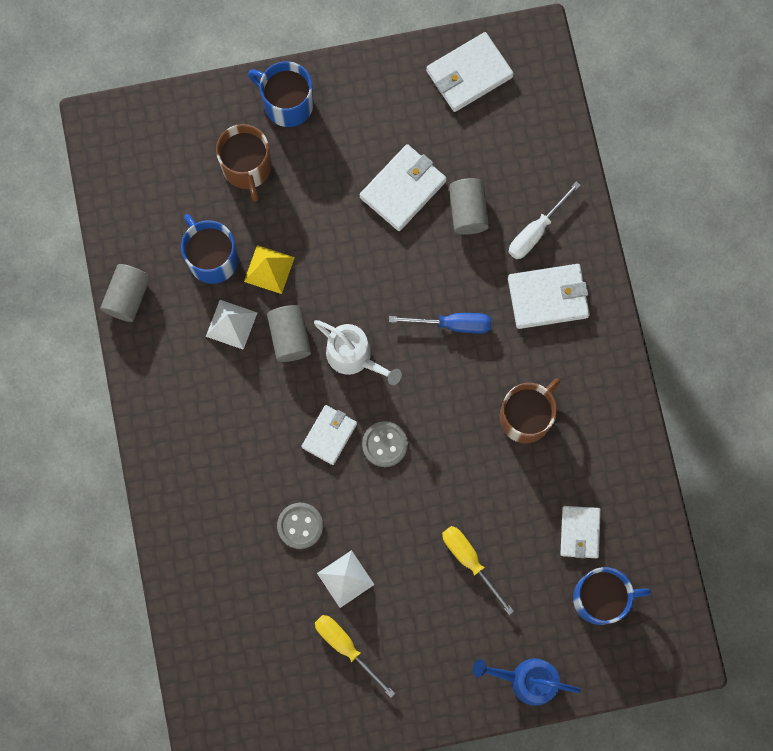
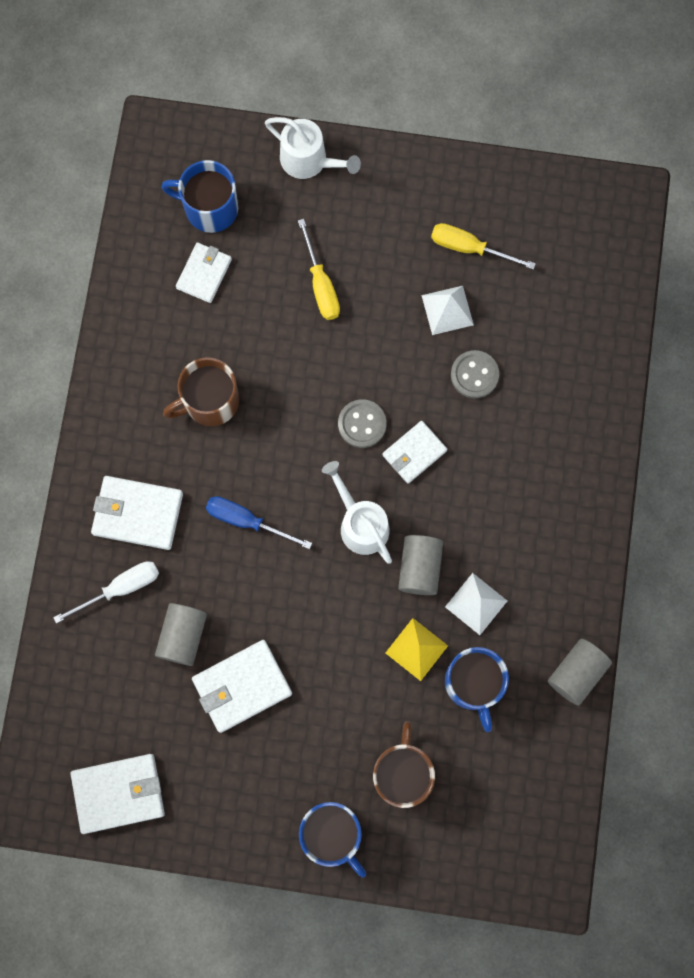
camera: 160 degrees left, 0 degrees up
(346, 647) = (469, 248): yellow screwdriver -> yellow screwdriver turned 135 degrees clockwise
(527, 680) = (309, 160): blue watering can -> white watering can

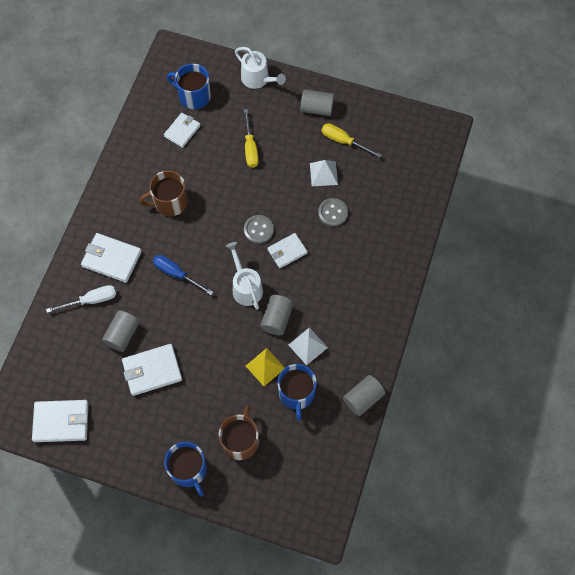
camera: 10 degrees right, 10 degrees down
(415, 197) = (316, 108): none -> grey cylinder

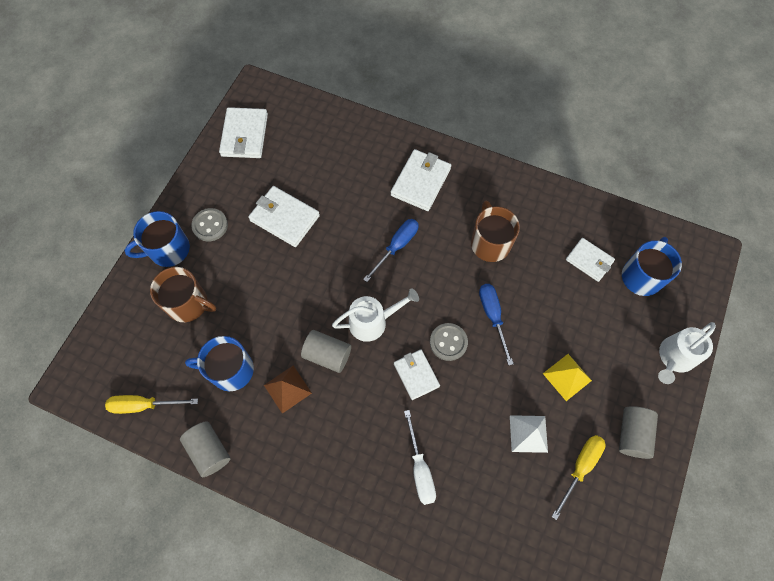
camera: 95 degrees right, 0 degrees up
(91, 300) = (373, 162): white screwdriver -> white screwdriver (420, 469)
(122, 334) = (330, 191): grey cylinder -> none
(152, 370) = (284, 218): white wallet -> white wallet turned 45 degrees counterclockwise
(234, 199) = (492, 316): none -> blue screwdriver
(250, 148) = (567, 340): yellow screwdriver -> yellow screwdriver (144, 405)
(265, 367) = (269, 336): yellow pyramid -> yellow pyramid (567, 377)
(308, 346) = (287, 389): white pyramid -> brown pyramid
(333, 213) = (468, 440): grey button -> grey button (210, 225)

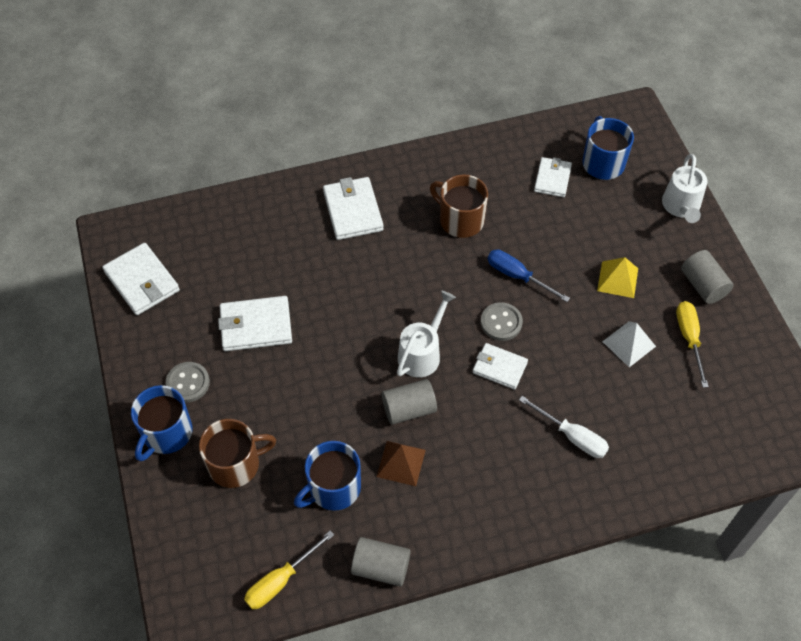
camera: 40 degrees left, 10 degrees down
(397, 246) = (383, 278): blue screwdriver -> none
(589, 260) = (552, 179): white wallet -> white wallet turned 75 degrees counterclockwise

